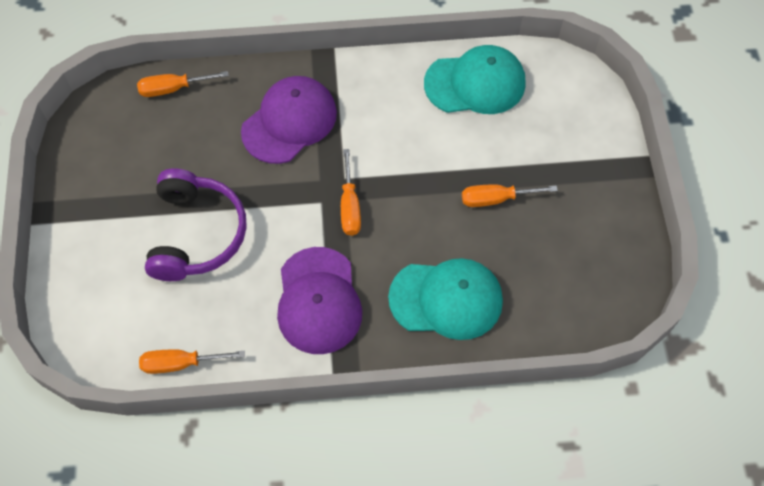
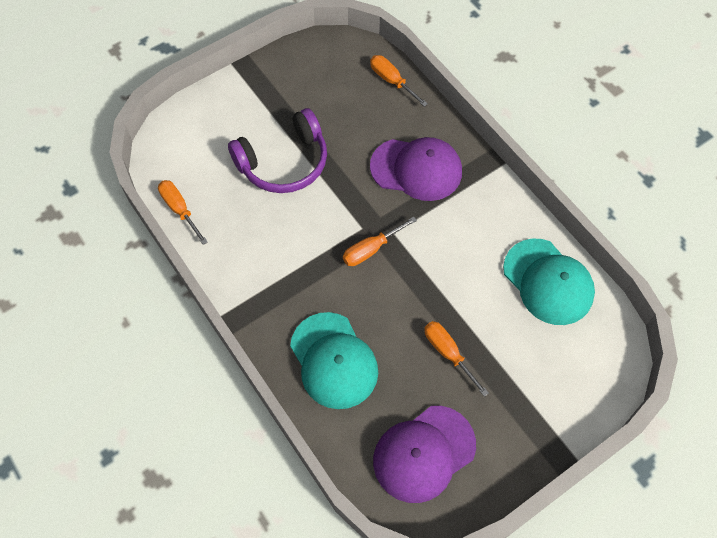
camera: 60 degrees right, 0 degrees up
(318, 301) = (278, 270): purple cap -> purple cap (424, 453)

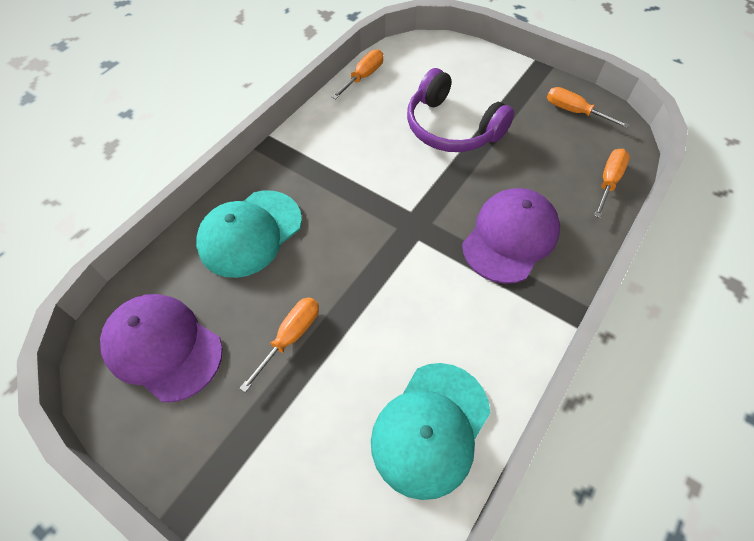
camera: 70 degrees right, 5 degrees down
(371, 249) = (389, 226): orange screwdriver -> orange screwdriver (574, 112)
(416, 169) = (510, 237): purple cap -> purple cap turned 135 degrees counterclockwise

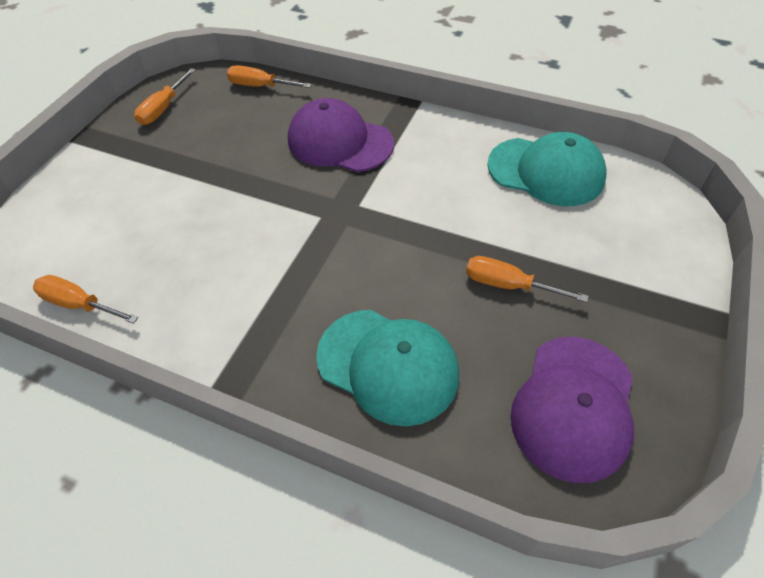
camera: 100 degrees left, 5 degrees down
(451, 128) = (188, 199): purple headphones -> none

